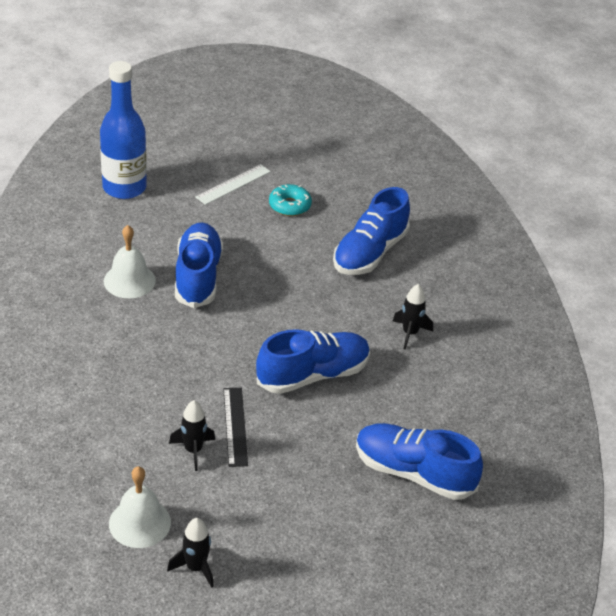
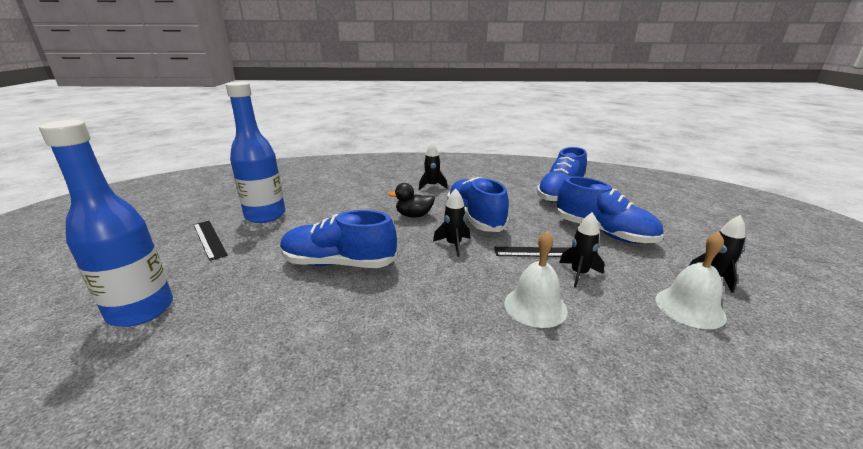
camera: 80 degrees left, 15 degrees down
(129, 281) = (325, 309): white bell -> white bell (535, 306)
(233, 184) = (209, 239): white ruler -> black ruler
(243, 356) = (453, 245): none -> black rocket
(289, 206) = (265, 215): turquoise donut -> blue bottle
(311, 321) = (414, 215): none -> black duck
(370, 253) = (344, 191): blue shoe -> blue shoe (603, 232)

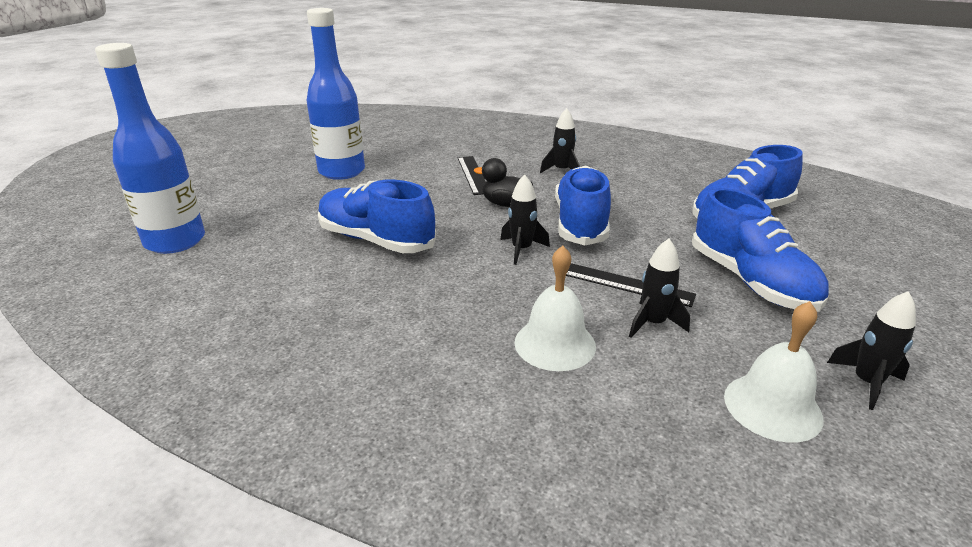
camera: 25 degrees right, 5 degrees up
(209, 239) = (272, 186): black ruler -> black ruler (473, 175)

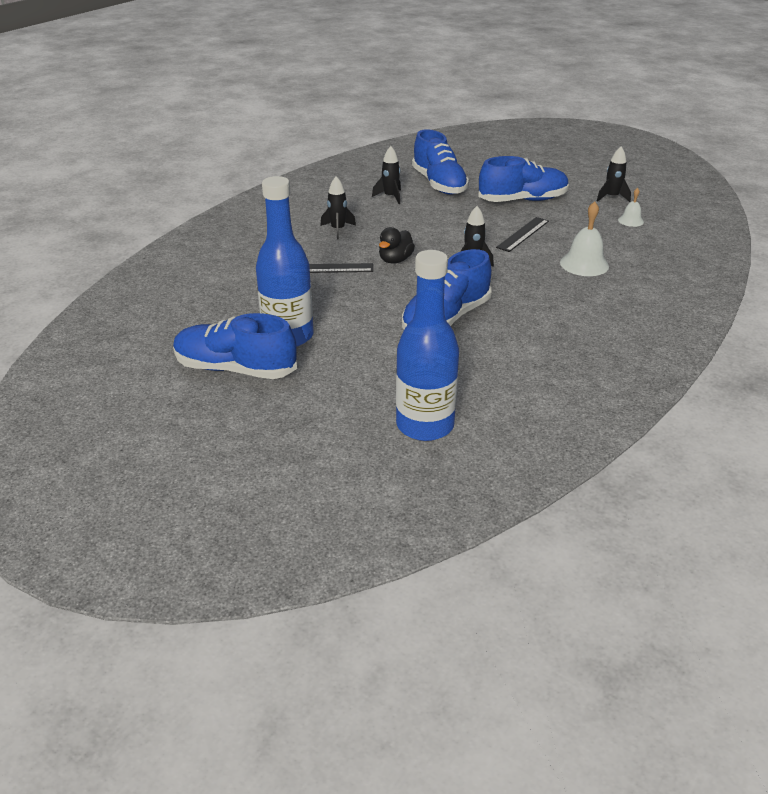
camera: 80 degrees left, 5 degrees up
(580, 223) = (437, 236): blue shoe -> blue shoe (235, 369)
(653, 323) = (564, 234): black rocket -> black rocket (390, 197)
(772, 406) = (631, 221): white bell -> white bell, size x0.57

